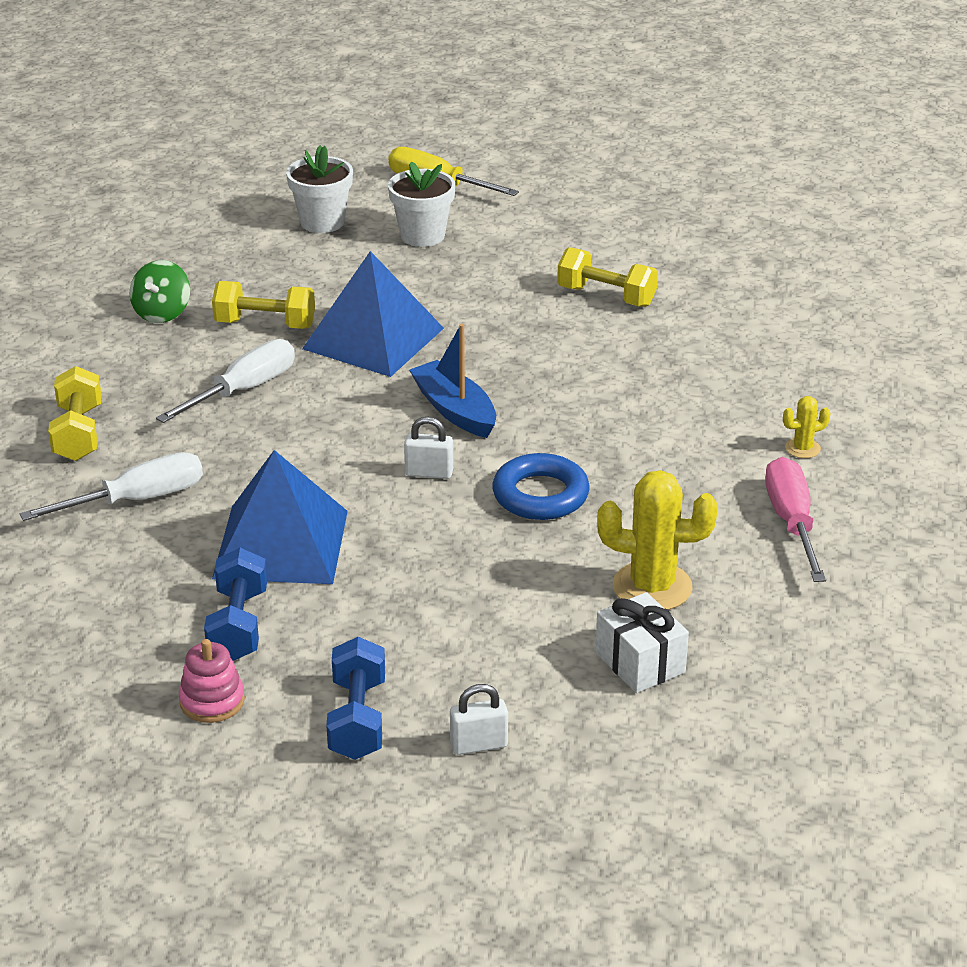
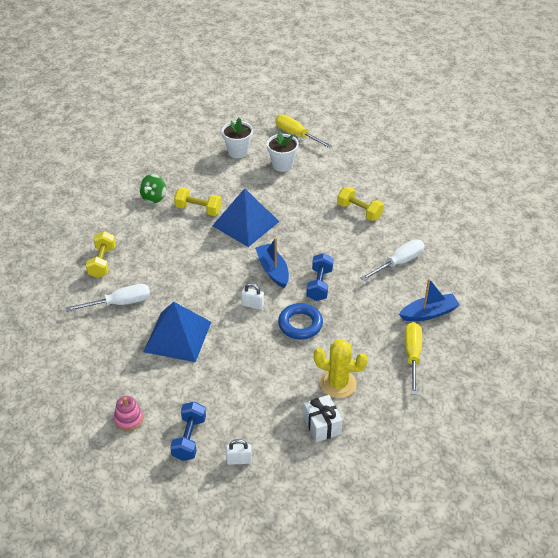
camera: 10 degrees right, 10 degrees up
(238, 625) = (149, 379): blue dumbbell -> blue dumbbell (319, 284)
(243, 390) = (180, 246): white screwdriver -> white screwdriver (399, 262)
(791, 522) = (412, 355): pink screwdriver -> yellow screwdriver
(802, 448) = (429, 313): yellow cactus -> blue boat

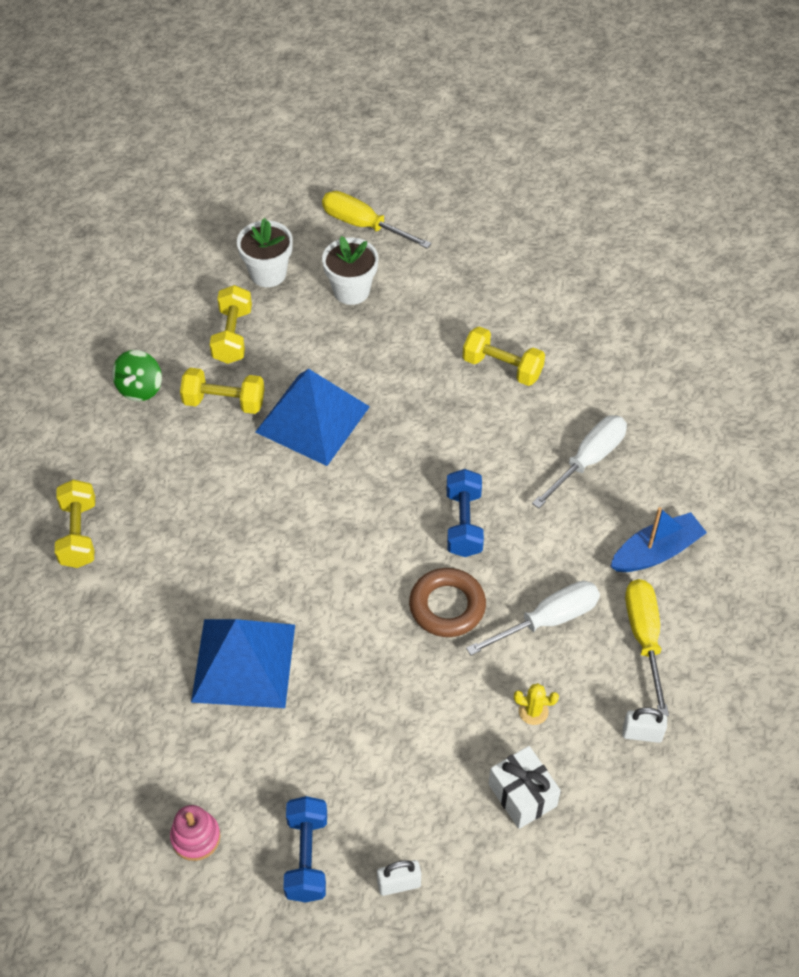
camera: 10 degrees left, 10 degrees up
(120, 303) = (129, 612): white screwdriver -> white screwdriver (548, 620)
(211, 178) = (232, 336): none -> yellow dumbbell
(252, 305) = (359, 580): white padlock -> white padlock (642, 734)
(273, 270) = (379, 506): blue boat -> none
(300, 324) = (447, 606): blue ring -> brown ring
(338, 384) = (533, 711): yellow cactus -> yellow cactus, size x0.48

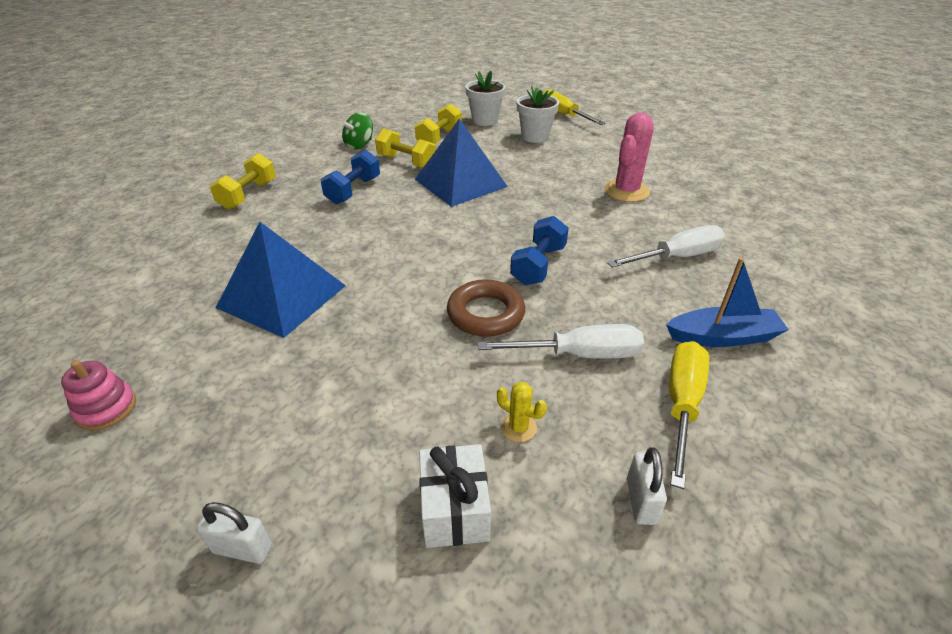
camera: 25 degrees right, 15 degrees down
(307, 857) = (180, 472): blue dumbbell -> blue dumbbell (353, 190)
(502, 367) = (626, 191): yellow dumbbell -> pink cactus
(642, 734) = (640, 501): white padlock -> white padlock turned 60 degrees clockwise

